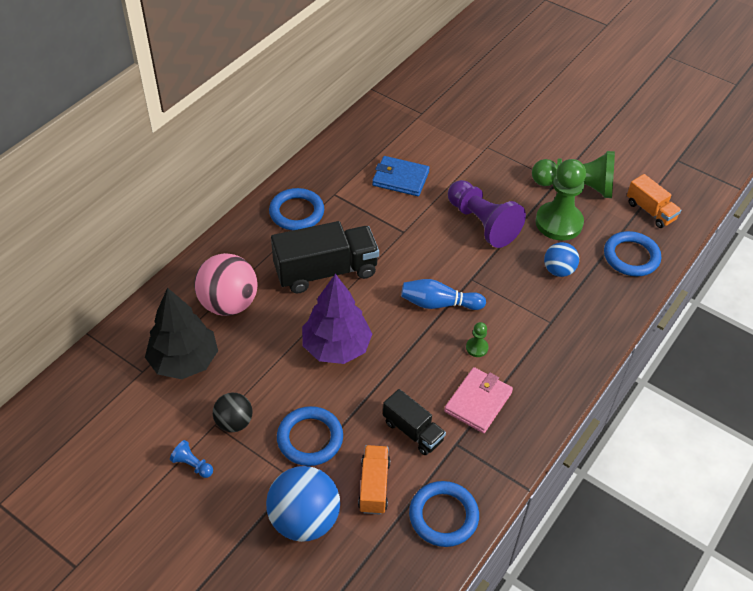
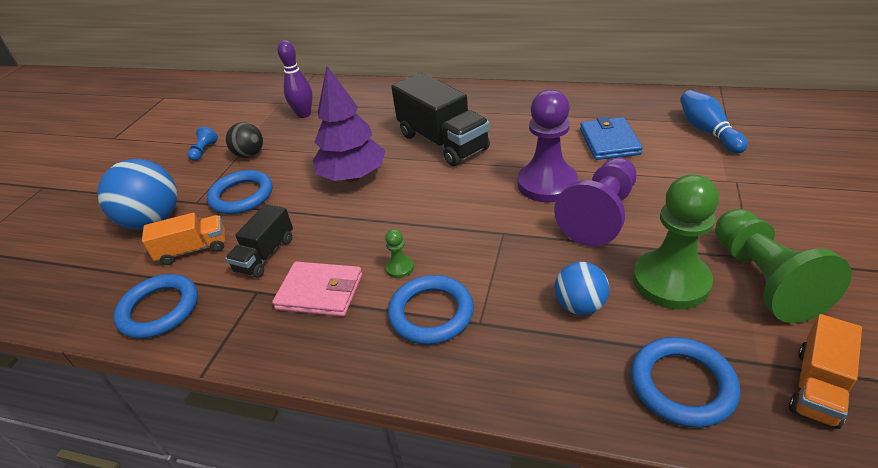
camera: 75 degrees right, 10 degrees down
(184, 361) = (304, 114): black tree -> purple bowling pin
(229, 303) = (373, 112): pink ball -> none
(297, 212) = (503, 105): blue ring -> blue ring (431, 313)
(430, 233) = (547, 184): none -> purple pawn
(439, 304) = (448, 220): blue bowling pin -> blue bowling pin (707, 131)

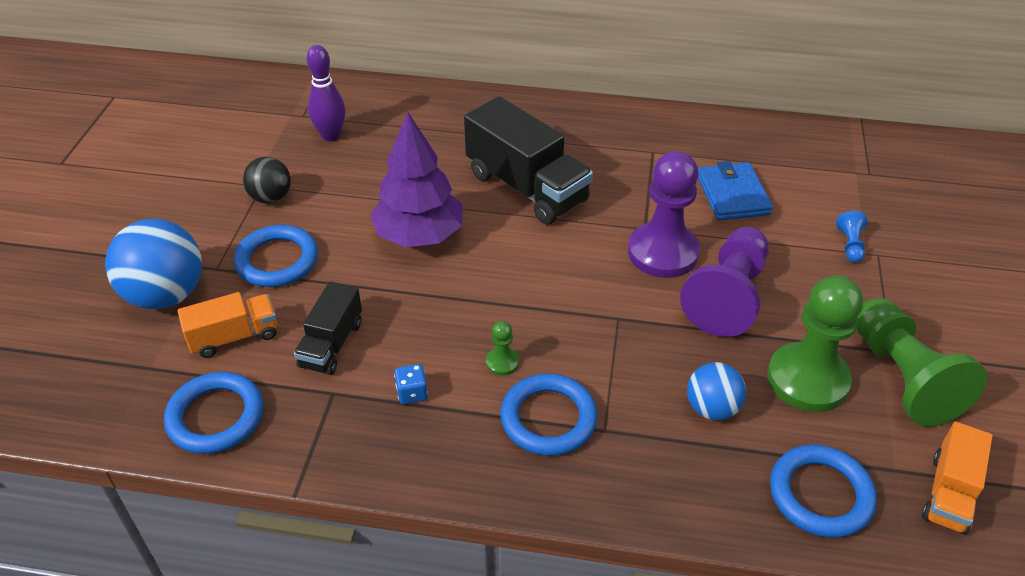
camera: 10 degrees left, 5 degrees up
(204, 151) = (204, 190): blue pawn -> blue pawn (850, 245)
(320, 292) = (412, 393): pink wallet -> blue dice
(707, 131) = (846, 184): blue bowling pin -> none

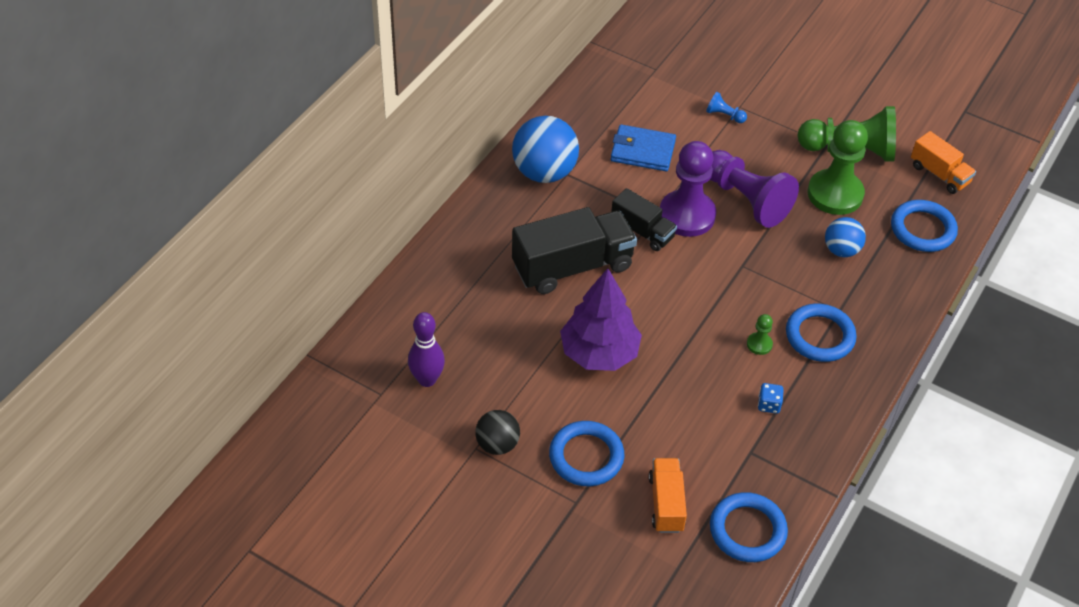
camera: 70 degrees left, 5 degrees up
(166, 295) = (595, 544): blue ball -> blue ball (544, 172)
(331, 344) = (700, 441): black truck -> black truck (642, 231)

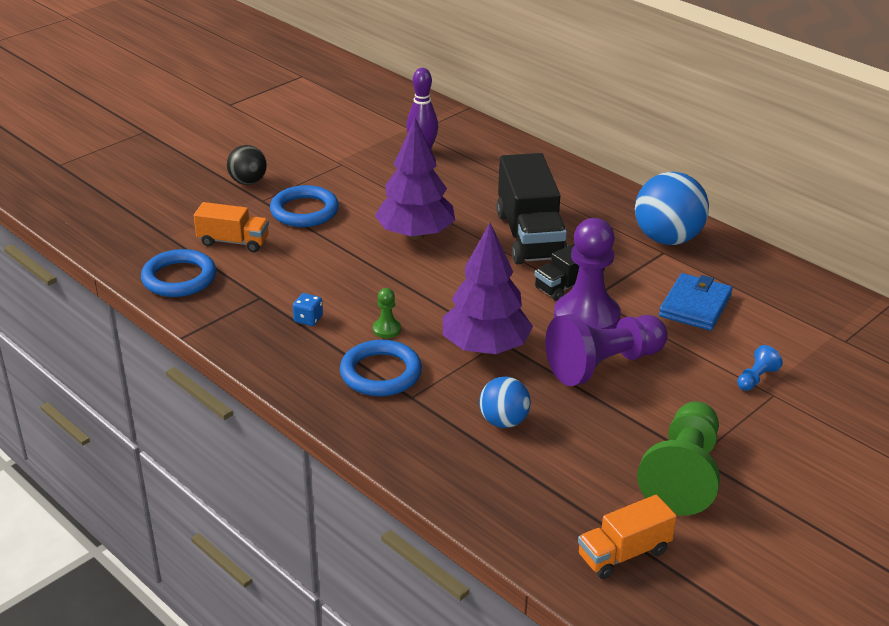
camera: 105 degrees right, 15 degrees down
(497, 444) = (340, 173): black ball -> black ball (248, 182)
(755, 274) = (485, 347): none -> purple tree
(835, 194) = (601, 440): green pawn -> none
(922, 229) = (521, 504): blue ring -> none

